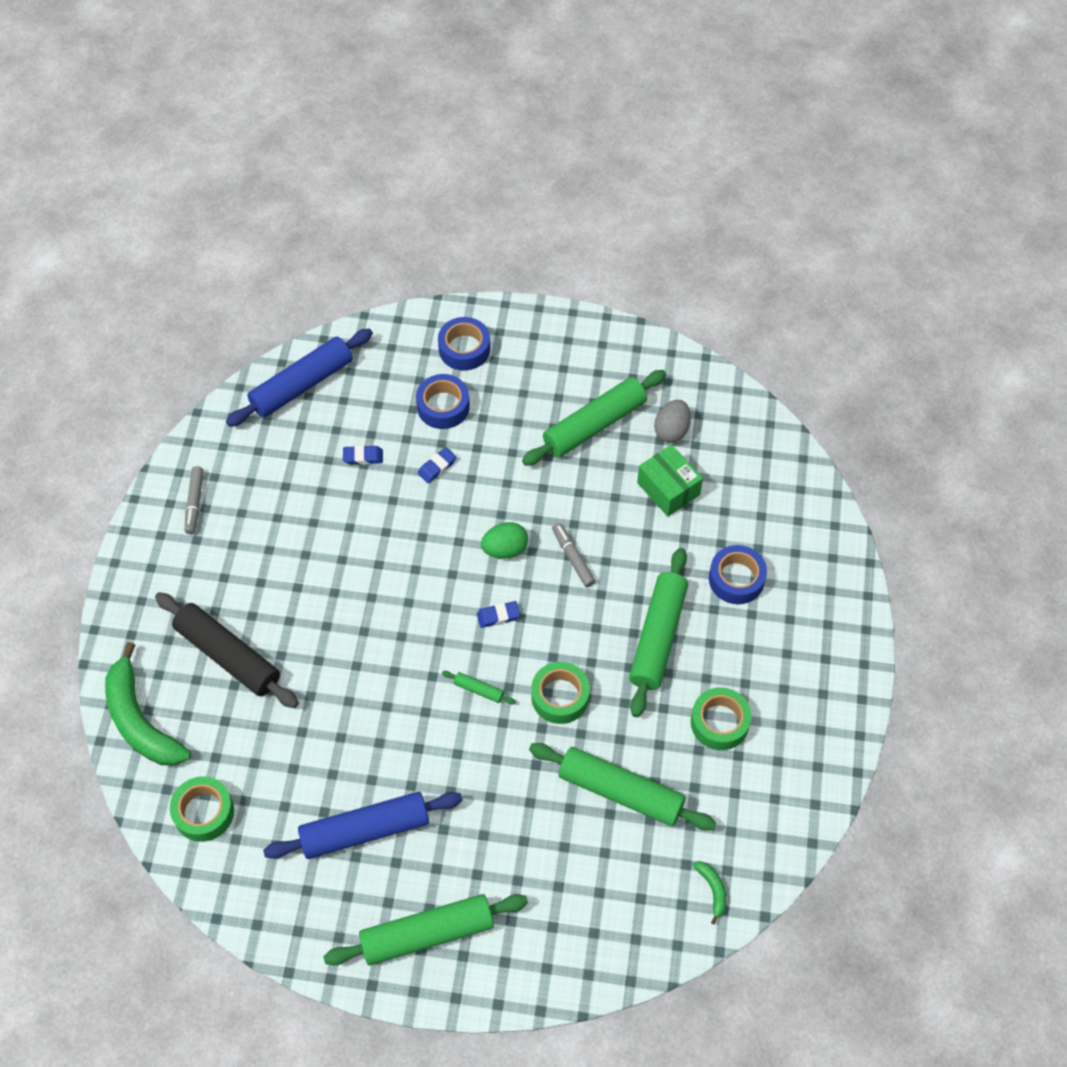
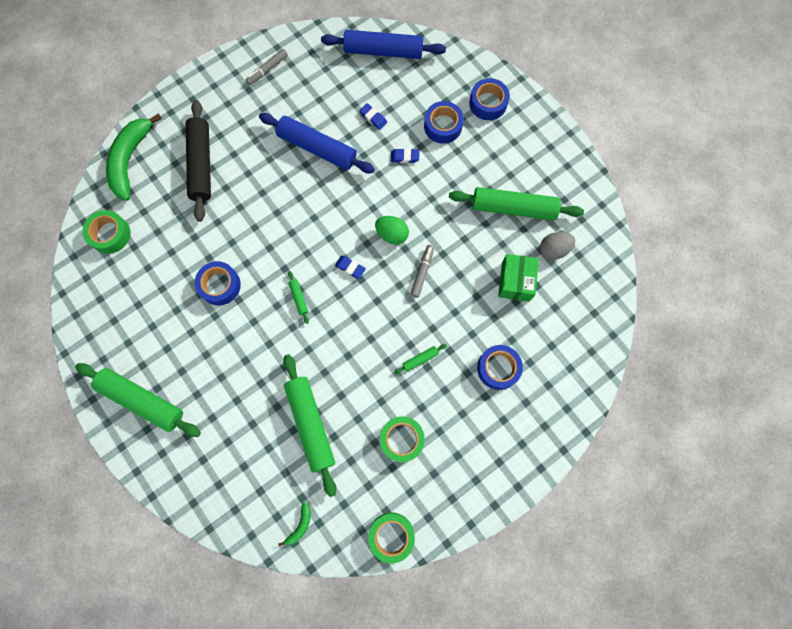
camera: 45 degrees right, 15 degrees up
(365, 830) = (170, 317): blue rolling pin -> blue rolling pin (317, 148)
(383, 752) = (220, 285): none -> blue tape
(560, 696) = (335, 342): green tape -> green tape (391, 536)
(658, 637) = (420, 359): green rolling pin -> green rolling pin, size x0.42

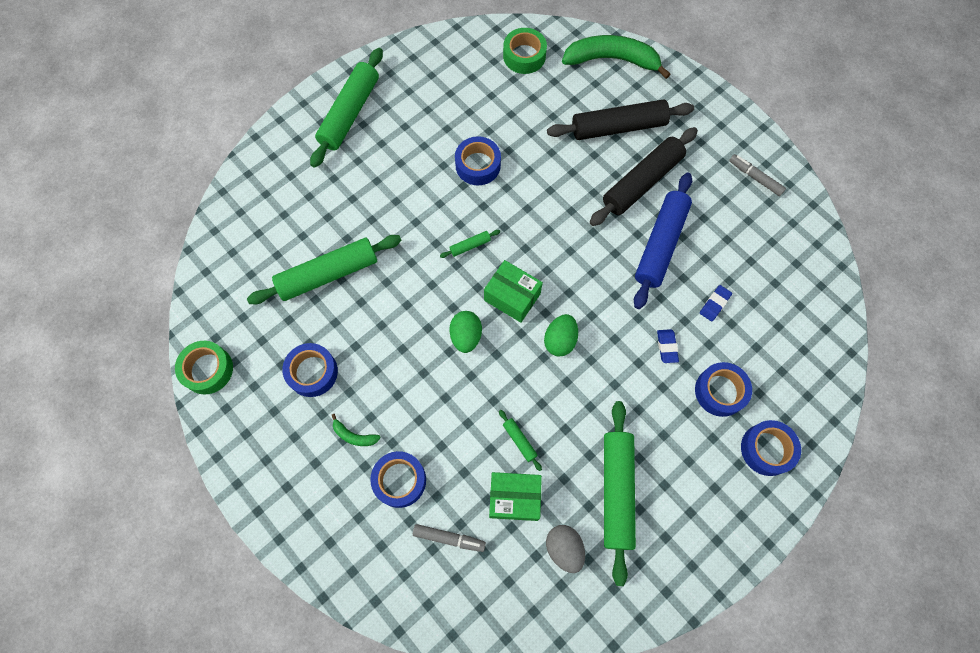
camera: 85 degrees right, 5 degrees down
(258, 154) = (642, 182): none -> black rolling pin
(300, 526) = (222, 276): green banana -> green banana (354, 436)
(350, 268) = (512, 297): blue eraser -> green box
(381, 308) = (466, 336): none -> green egg
(383, 51) = (814, 308): blue rolling pin -> none
(402, 439) = (312, 372): green tape -> blue tape
(420, 359) = (406, 386): green rolling pin -> green rolling pin (519, 441)
(422, 272) = (514, 380): grey marker -> grey marker (449, 538)

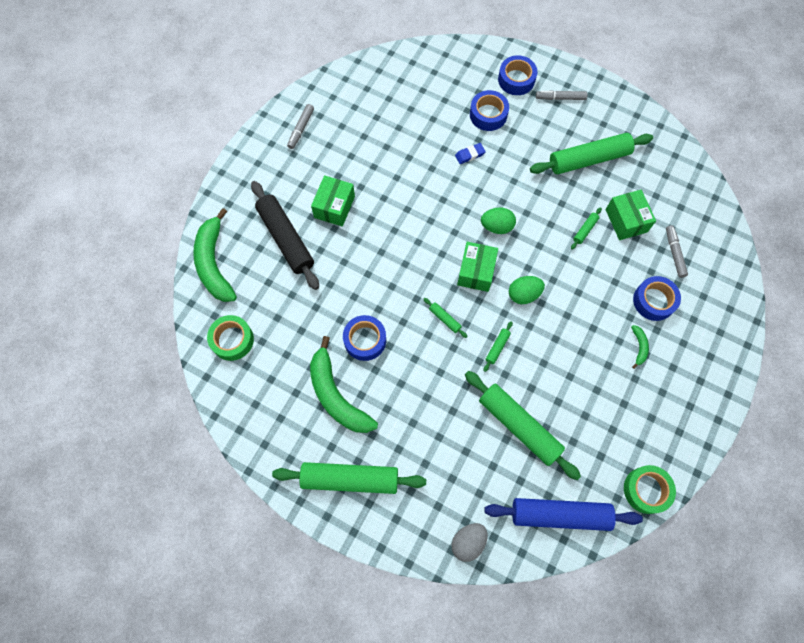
camera: 110 degrees left, 0 degrees up
(312, 372) = (607, 401): blue tape -> none
(417, 285) = (497, 347): none -> green rolling pin
(432, 125) = (336, 395): none -> green banana
(564, 548) = (642, 180): grey egg -> grey egg (468, 542)
(642, 182) = (334, 207): black rolling pin -> green box
(660, 244) = (386, 179): blue rolling pin -> blue rolling pin (560, 514)
(714, 304) = (422, 132): blue eraser -> none
(722, 496) = (560, 98): none -> grey marker

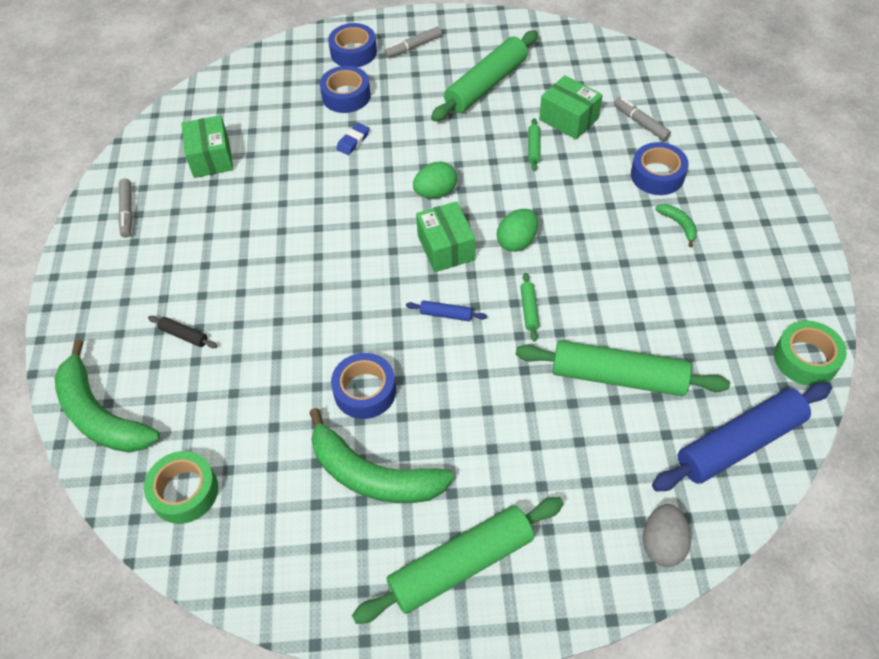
camera: 30 degrees left, 15 degrees down
(286, 238) = (184, 335): black rolling pin -> black rolling pin, size x0.42
(334, 207) = (225, 270): green box -> green box (211, 158)
(444, 319) = (446, 314): green rolling pin -> blue rolling pin

